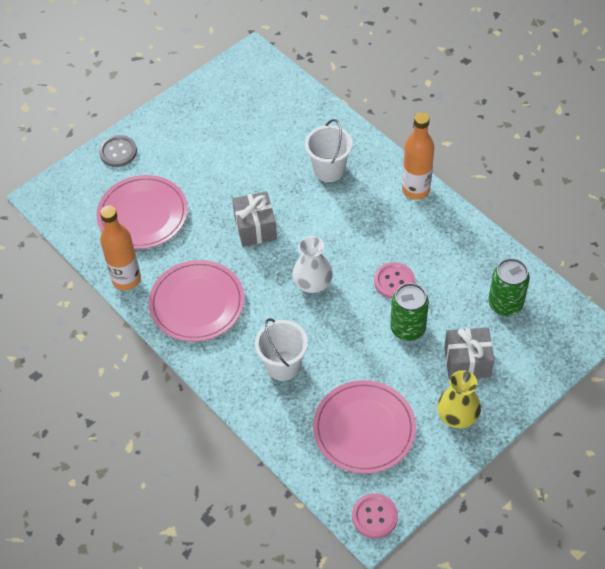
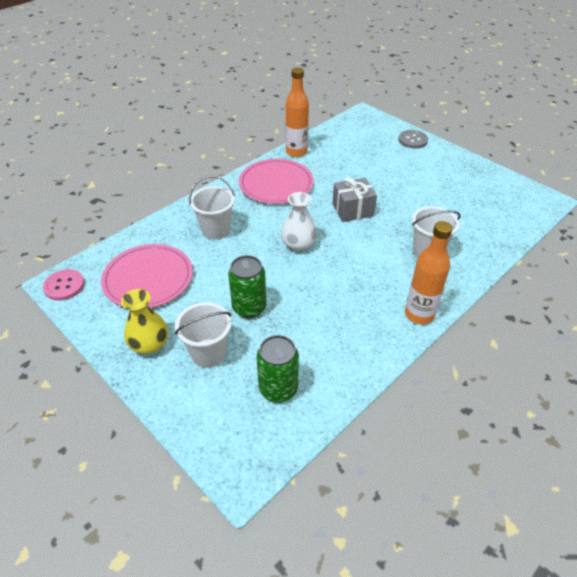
camera: 85 degrees right, 10 degrees down
(143, 214) = (356, 155): pink plate -> none
(394, 281) = (303, 298): pink button -> none
(467, 362) = (208, 353): grey gift -> white bucket

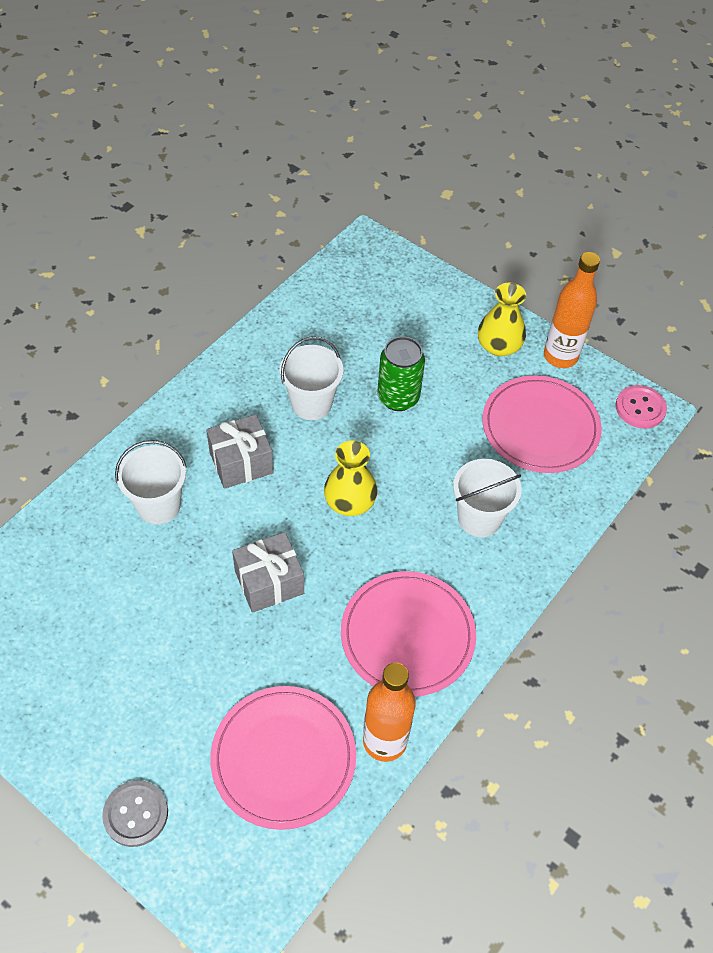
camera: 170 degrees right, 10 degrees up
(208, 353) = (430, 341): white bucket -> white bucket (311, 403)
(278, 389) = (347, 312): green can -> none
(298, 244) = (350, 502): white vase -> yellow vase
(345, 150) = (283, 758): none -> pink plate
(373, 272) = (241, 463): none -> grey gift
(419, 314) = (187, 405): orange bottle -> orange bottle (560, 356)

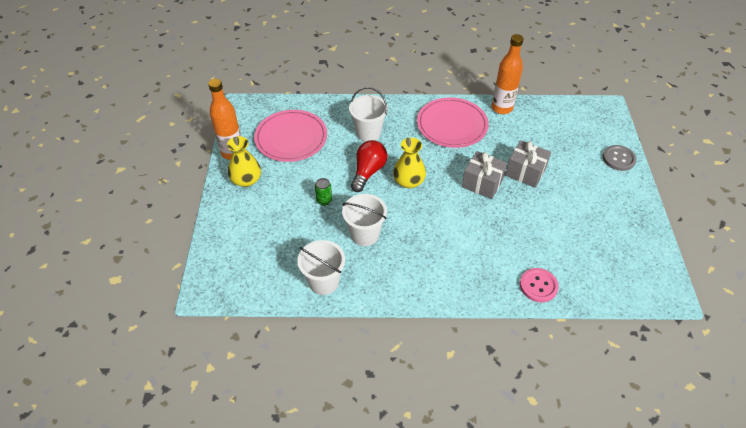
camera: 125 degrees left, 5 degrees down
(158, 505) = (495, 255): white bucket -> white bucket (324, 282)
(241, 463) = (433, 238): grey gift -> grey gift (525, 172)
(283, 758) = (544, 131): pink plate -> none
(398, 397) = (324, 200): green can -> green can, size x0.55
(405, 470) = (368, 172): none -> red light bulb
(640, 408) = (244, 110): pink button -> pink button (538, 286)

